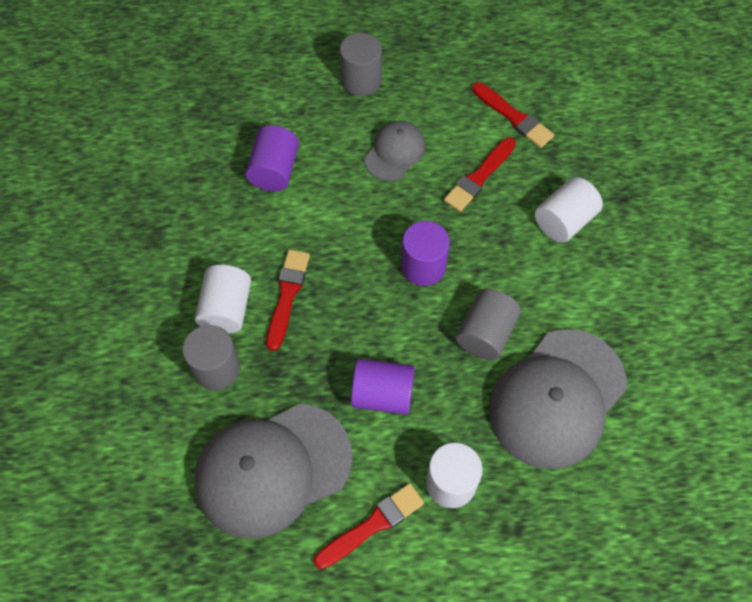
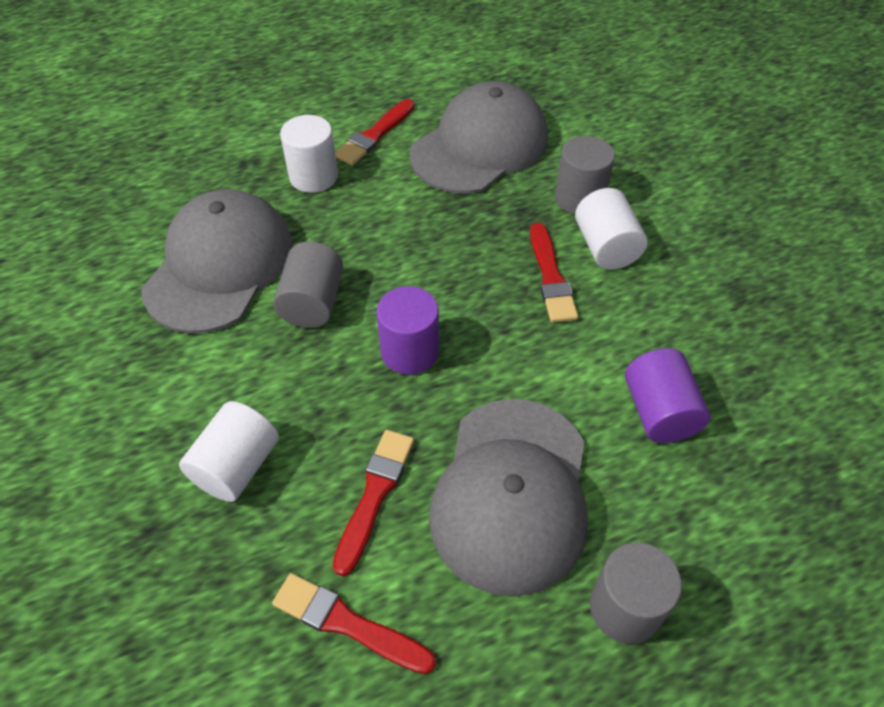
camera: 160 degrees right, 10 degrees down
(382, 394) = (405, 221): purple cylinder -> none
(395, 152) = (511, 493): grey cap -> grey cap, size x1.92

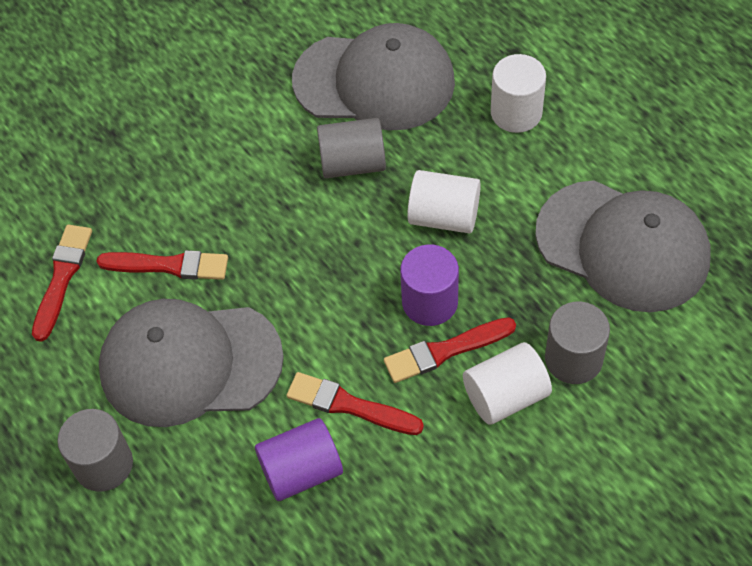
camera: 80 degrees right, 5 degrees up
(237, 466) = (175, 166): white cylinder -> white cylinder (444, 216)
(375, 135) = (601, 145): red brush -> red brush (350, 405)
(409, 351) = (318, 253): purple cylinder -> purple cylinder (430, 302)

